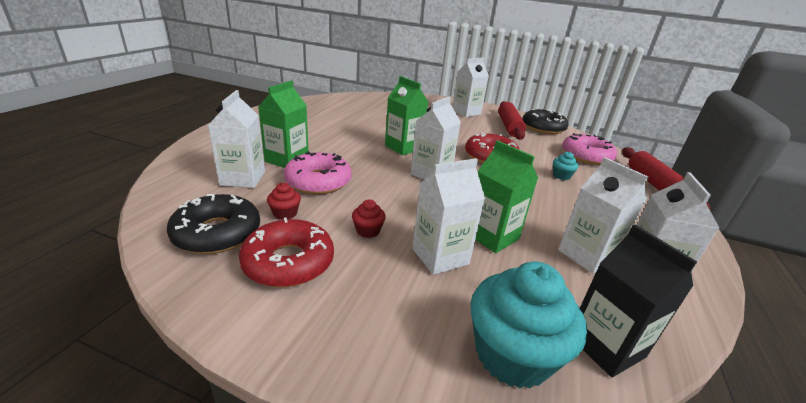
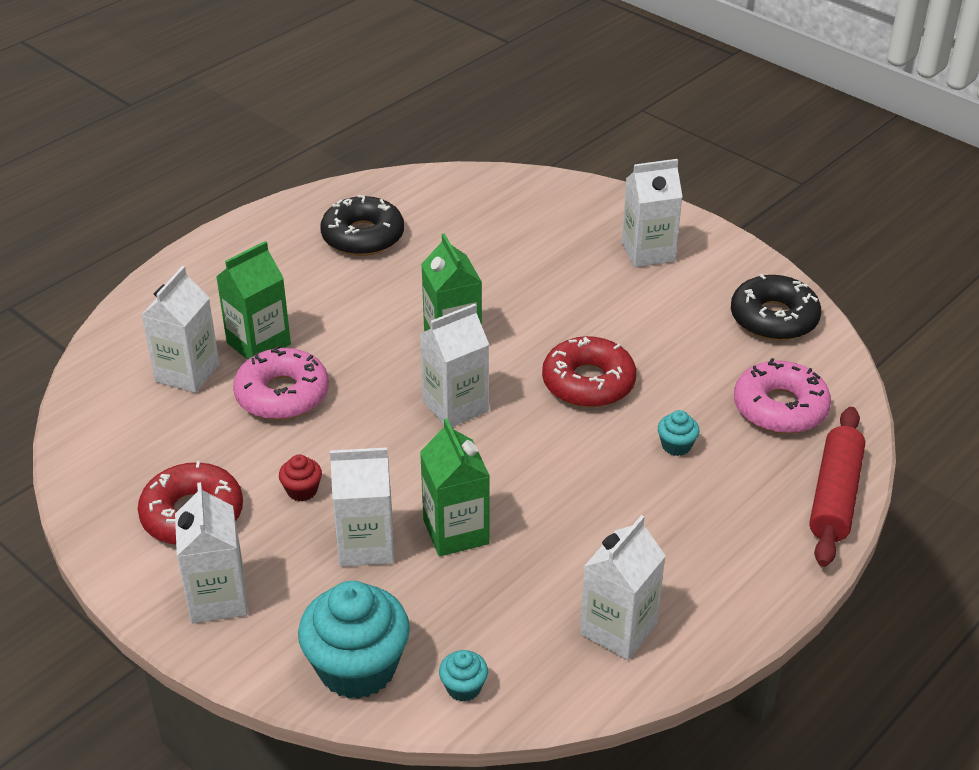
camera: 25 degrees right, 10 degrees up
(217, 233) = (132, 459): black donut -> black donut (363, 236)
(285, 213) = (216, 444): red cupcake -> none
(509, 126) = (702, 306): red rolling pin -> none
(586, 255) = (560, 587): white carton -> white carton (218, 598)
(605, 346) = (463, 687): black carton -> turquoise cupcake

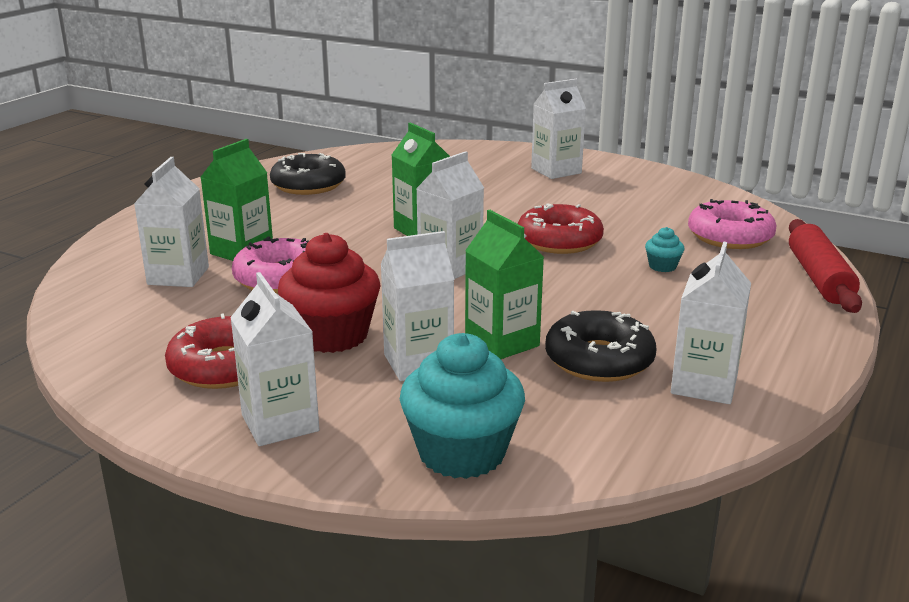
camera: 15 degrees left, 15 degrees down
(302, 490) = (332, 335): red cupcake -> red cupcake, size x2.26
(463, 687) = (583, 450): turquoise cupcake -> none
(774, 318) = (683, 192): black donut -> black donut (599, 360)

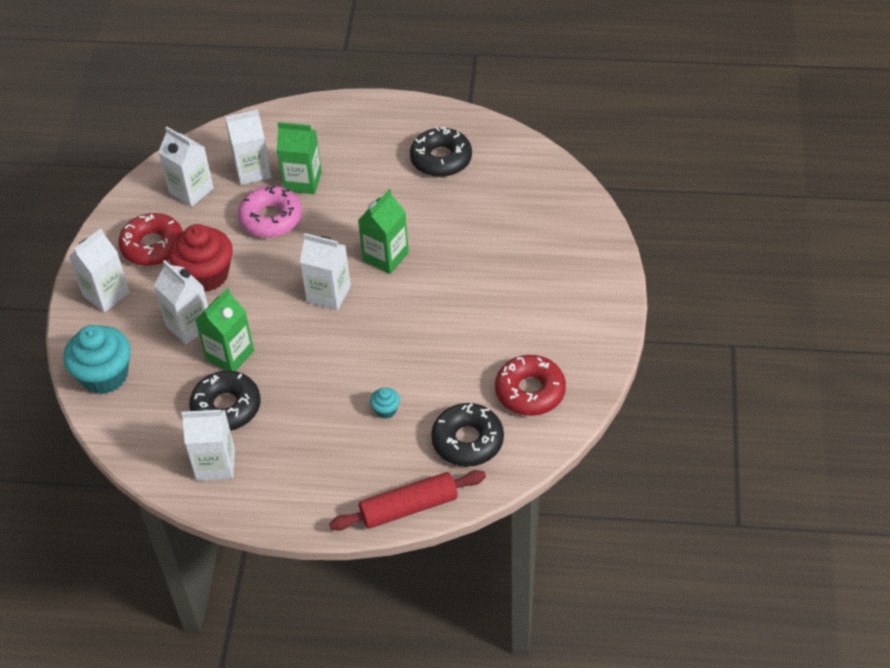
camera: 70 degrees right, 25 degrees up
(556, 171) = (564, 294): white carton -> white carton (191, 191)
(559, 241) = (405, 339): red donut -> red donut (530, 391)
(730, 236) = (467, 441): pink donut -> black donut

